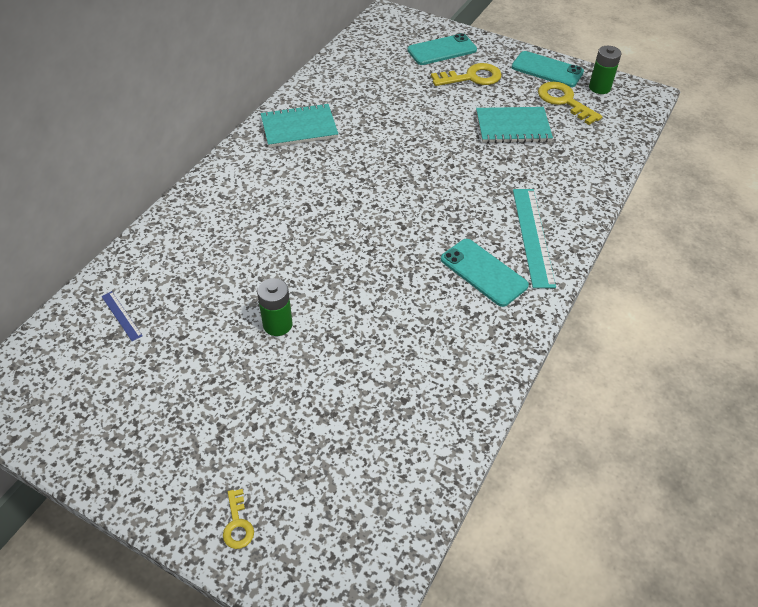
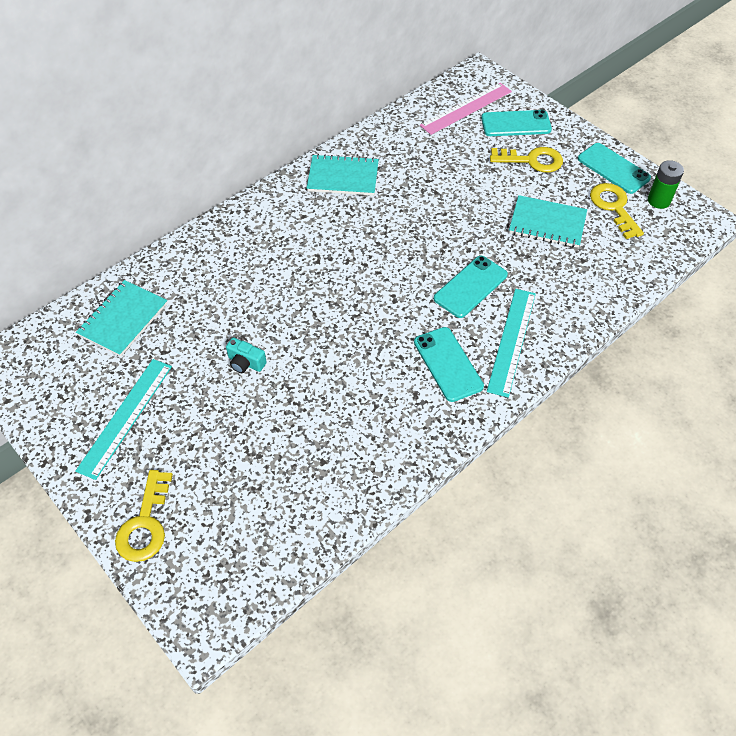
camera: 20 degrees right, 5 degrees up
(121, 316) = (123, 319): blue ruler -> turquoise notebook
(165, 416) = (125, 417): none -> turquoise ruler
(237, 524) = (145, 524): yellow key -> yellow key, size x1.87
(277, 324) = (245, 363): green battery -> turquoise camera
(390, 46) = (466, 108): none -> pink ruler
(470, 197) = (470, 287): none -> turquoise phone

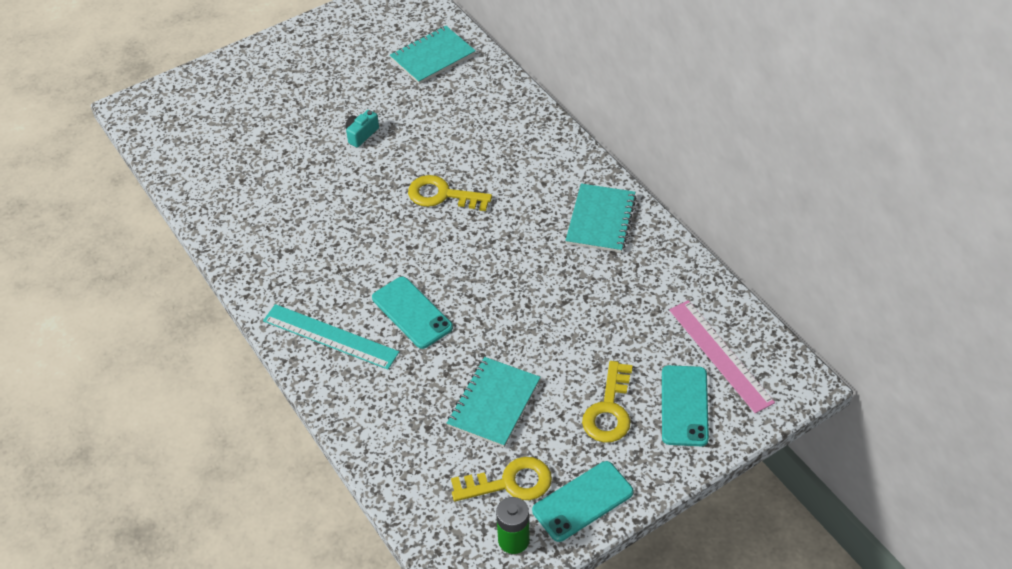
camera: 100 degrees right, 5 degrees down
(123, 319) = (433, 57): turquoise notebook -> turquoise notebook turned 75 degrees counterclockwise
(125, 417) = (327, 62): turquoise ruler -> none
(145, 524) = (225, 76): yellow key -> yellow key (442, 195)
(448, 364) = (317, 279): turquoise phone -> none

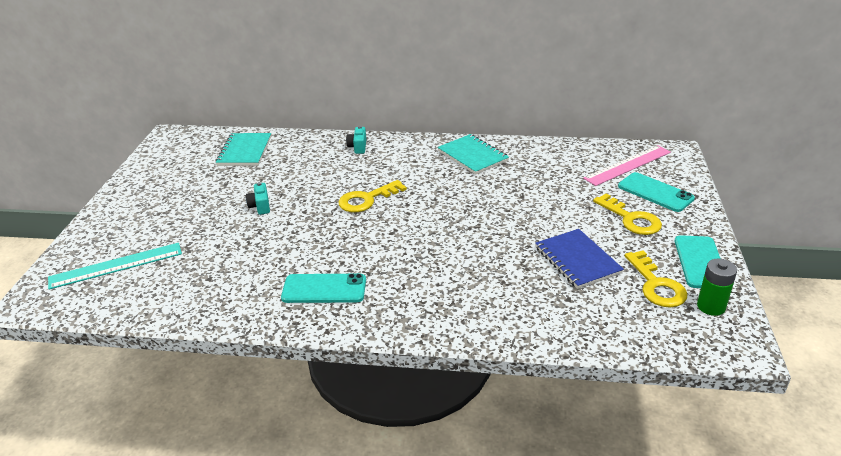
camera: 50 degrees left, 15 degrees down
(330, 336) = (426, 306): turquoise ruler -> turquoise ruler (116, 265)
(412, 312) = (453, 258): turquoise phone -> turquoise phone (324, 289)
(494, 403) = (577, 260): turquoise notebook -> blue notebook
(510, 483) = (656, 285): yellow key -> yellow key turned 135 degrees clockwise
(524, 126) = (358, 147): none -> turquoise camera
(720, 355) = (628, 165): pink ruler -> pink ruler turned 45 degrees counterclockwise

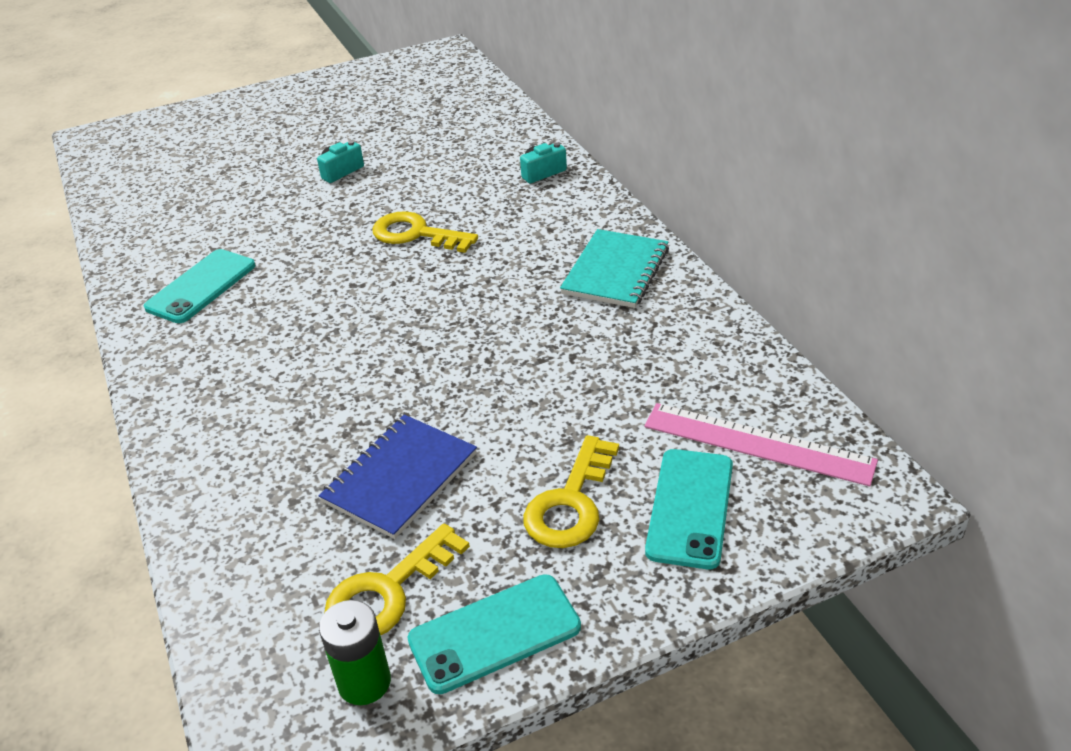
camera: 60 degrees right, 5 degrees up
(116, 265) = (172, 147): turquoise ruler -> none
(245, 151) = (453, 107): turquoise notebook -> none
(324, 289) = (201, 286): turquoise phone -> turquoise phone turned 60 degrees clockwise

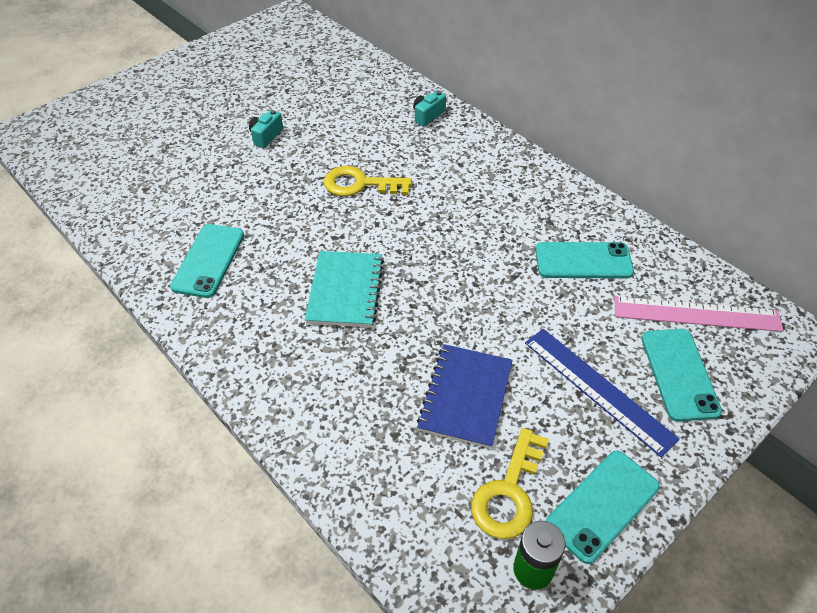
camera: 20 degrees left, 10 degrees up
(571, 503) = (598, 389): yellow key -> blue ruler
(615, 271) = (527, 192): turquoise notebook -> turquoise notebook (345, 290)
(641, 357) = (583, 261): none -> turquoise phone

